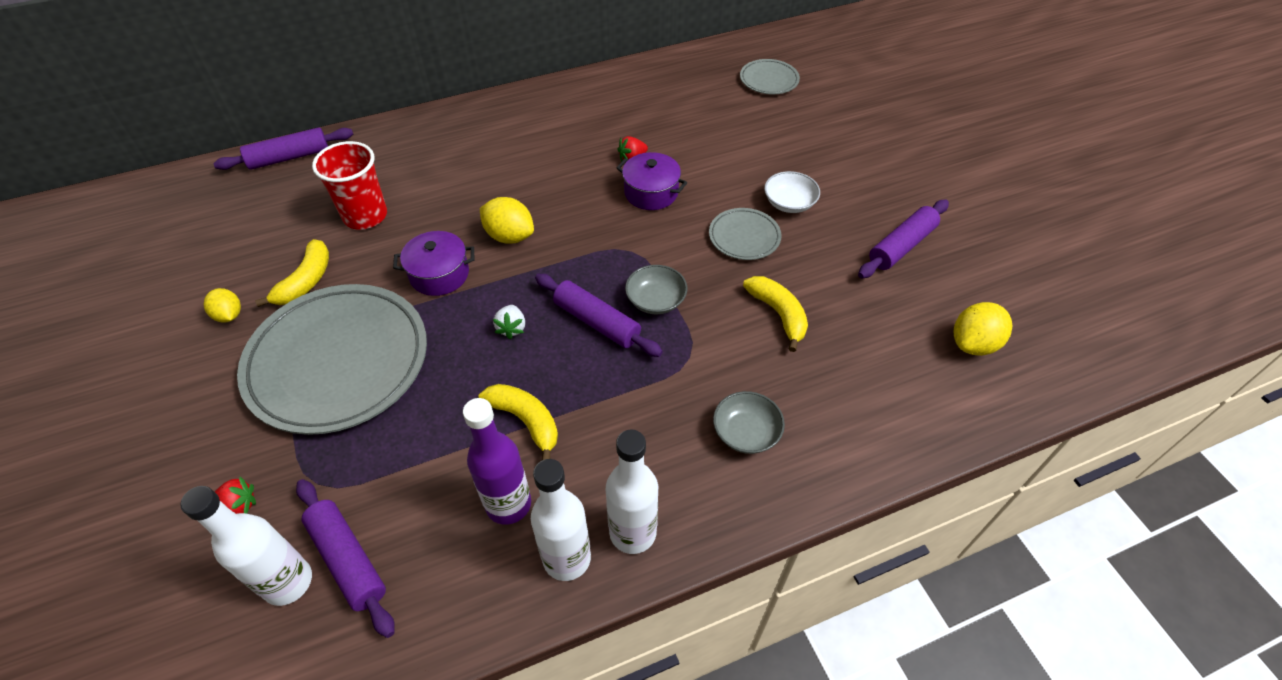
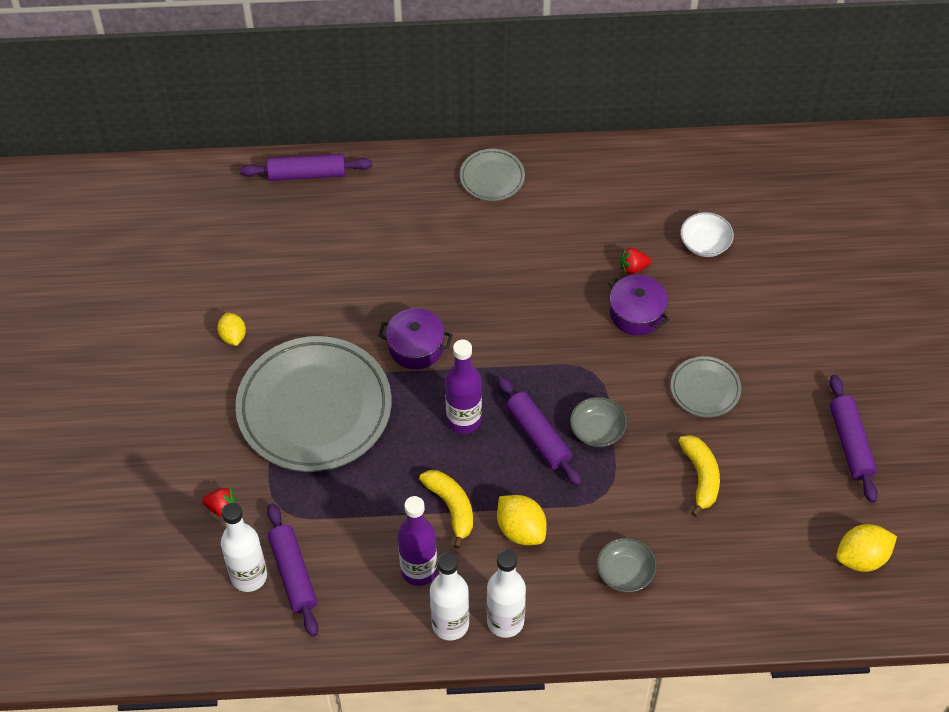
camera: 20 degrees right, 5 degrees up
(306, 281) = (301, 320): yellow banana -> none
(365, 216) = (364, 264): red cup -> none
(509, 236) = (488, 324): yellow lemon -> yellow lemon (521, 530)
(511, 328) = (464, 420): white strawberry -> purple bottle
(769, 80) = (817, 205): grey plate -> grey plate (492, 177)
(789, 203) = (766, 364): white bowl -> white bowl (705, 243)
(901, 246) = (851, 443): purple rolling pin -> purple rolling pin turned 75 degrees counterclockwise

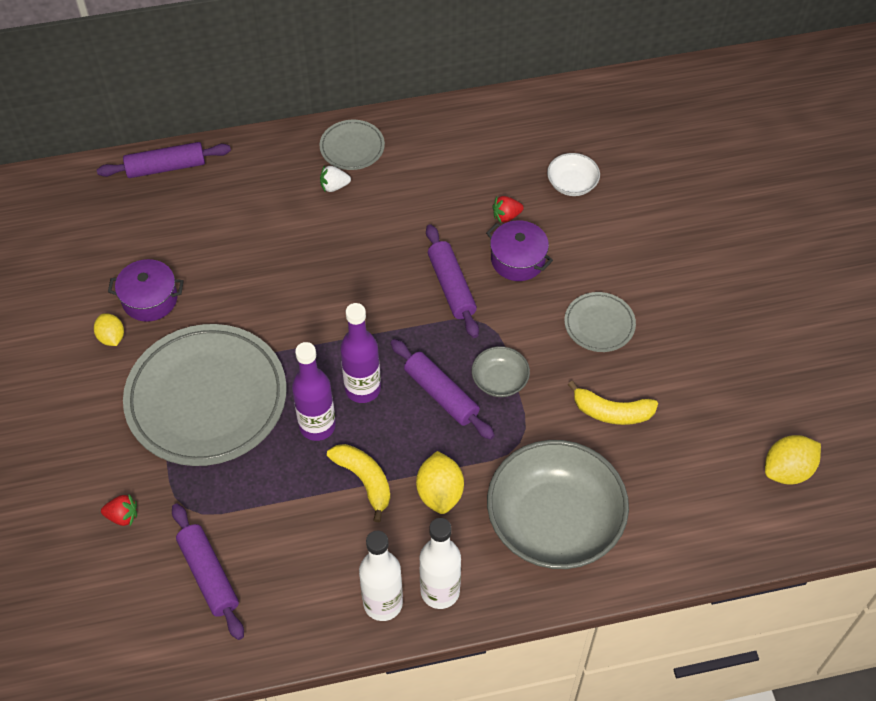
camera: 10 degrees left, 0 degrees up
(249, 576) = (161, 585): white bottle -> none
(416, 347) = (302, 323): purple pot -> purple pot (150, 299)
(419, 570) = (341, 551): purple bottle -> purple bottle (317, 426)
(468, 215) = (334, 186): none -> white strawberry
(521, 530) = (440, 493): yellow lemon -> yellow lemon turned 45 degrees clockwise
(625, 573) = (554, 521): grey bowl -> grey bowl, size x2.24
(701, 477) = (612, 412): yellow banana -> yellow banana turned 120 degrees clockwise
(851, 443) = (752, 358): purple rolling pin -> purple rolling pin (451, 286)

